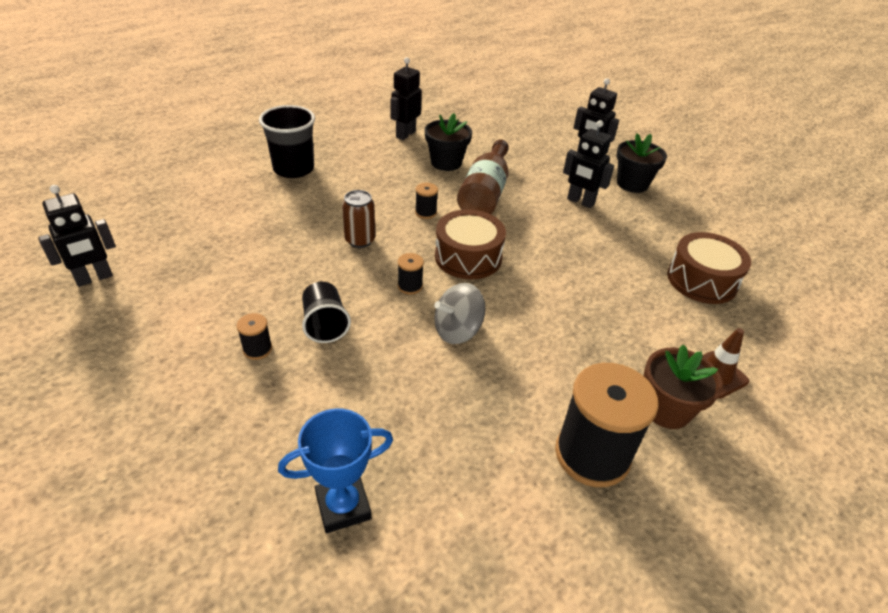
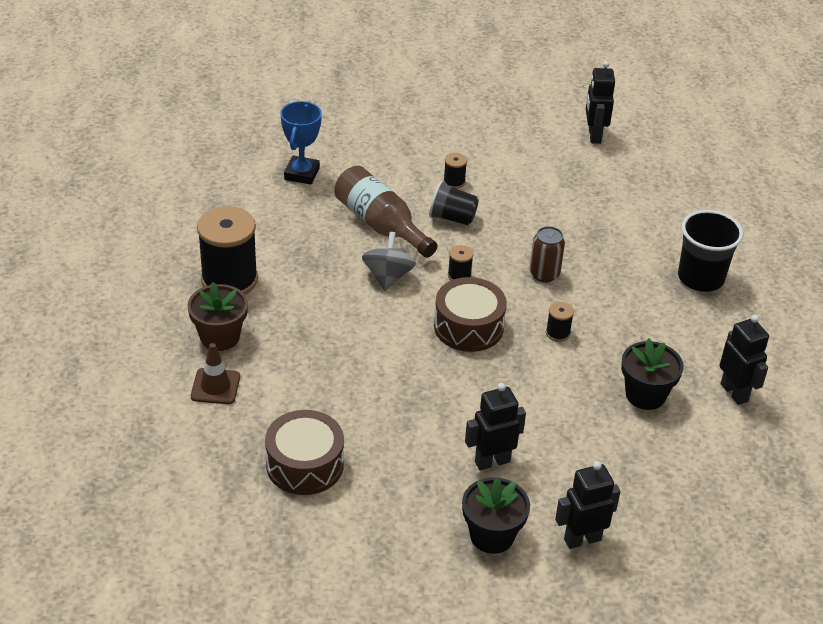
camera: 125 degrees right, 0 degrees up
(485, 193) = (561, 393): brown bottle -> brown bottle (380, 225)

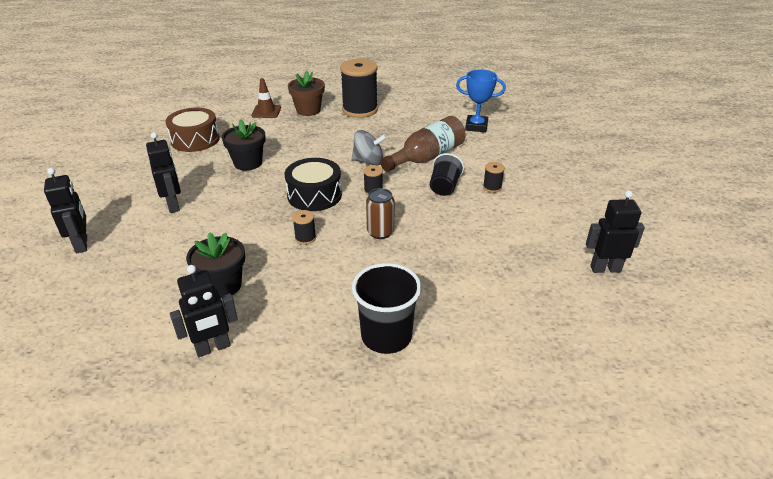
camera: 90 degrees right, 5 degrees down
(468, 327) = (314, 195): brown drum -> black drum
(492, 535) = (106, 205): black flower pot -> black flower pot (248, 163)

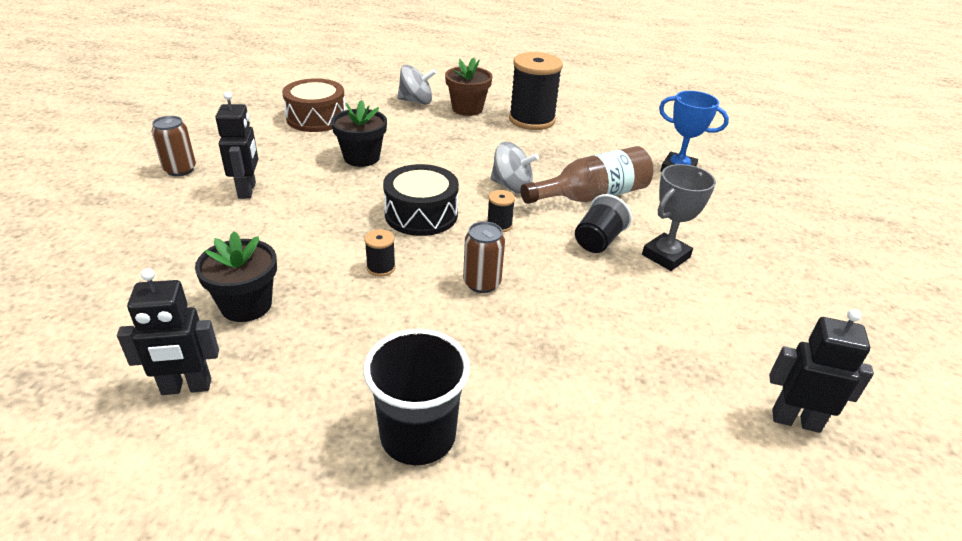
camera: 15 degrees right, 0 degrees up
(82, 244) = (120, 214): black robot -> none
(109, 201) = (180, 170): none -> brown can
(266, 111) = (416, 101): brown traffic cone -> grey spinning top
(492, 187) = (666, 256): black spool -> grey trophy

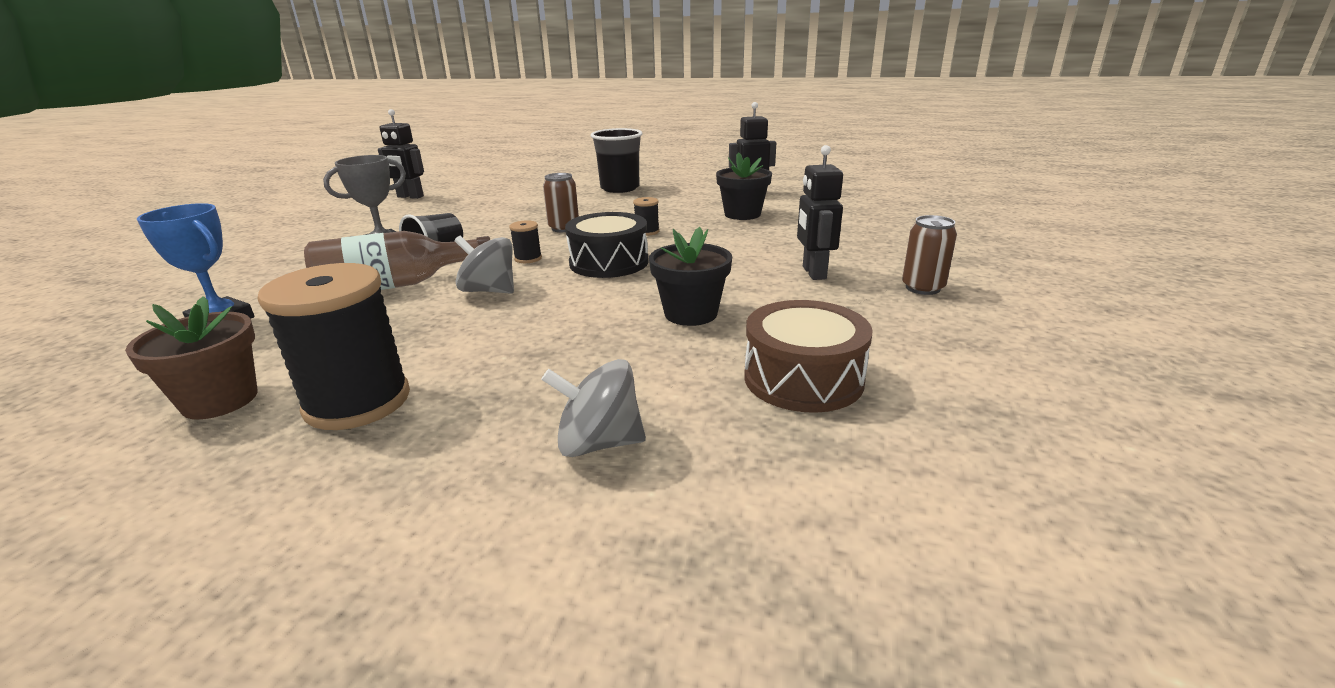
camera: 175 degrees left, 10 degrees down
(467, 109) = (482, 425): brown flower pot -> brown flower pot (220, 400)

